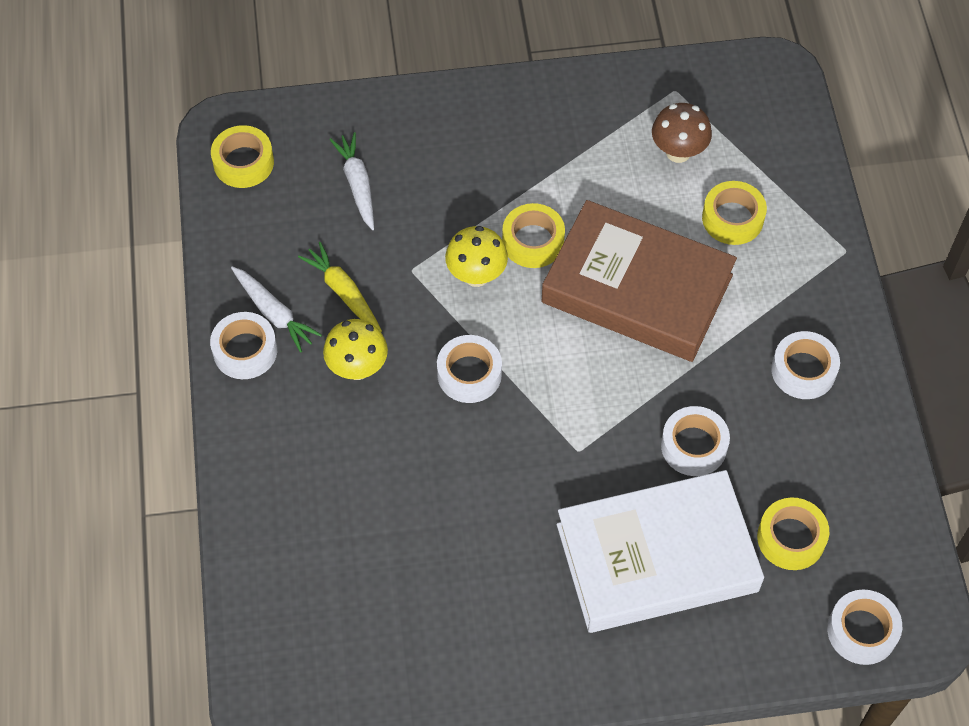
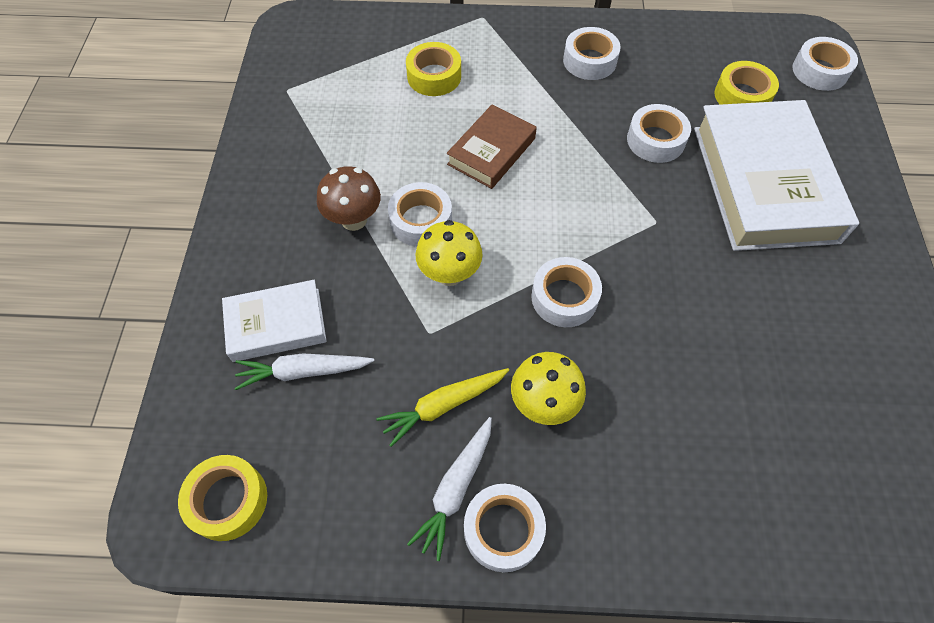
camera: 80 degrees left, 0 degrees up
(274, 313) = (456, 488): white carrot -> white carrot turned 150 degrees clockwise
(398, 154) = (276, 324): none -> white book
(533, 241) = (421, 221): yellow tape -> white tape
(637, 289) = (491, 151): brown book -> brown book, size x0.53
(678, 152) = (354, 99): brown mushroom -> brown mushroom (354, 220)

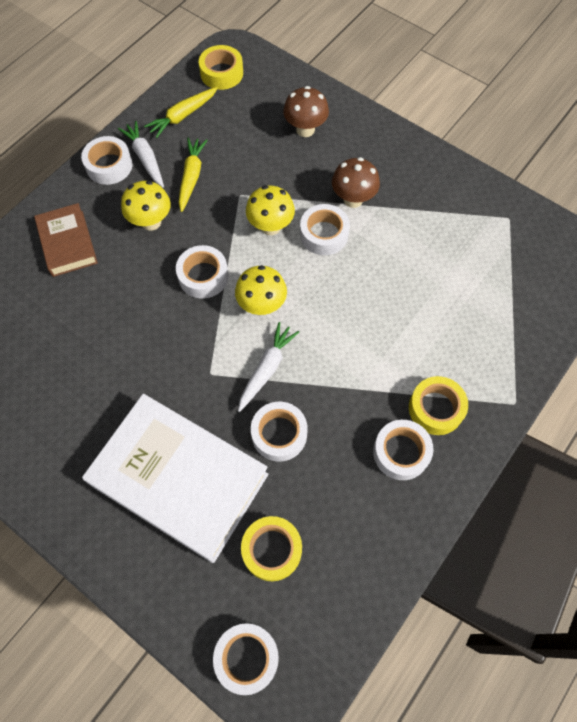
camera: 125 degrees right, 5 degrees up
(276, 324) = (305, 129): white book -> brown mushroom
(304, 372) = (265, 128): white carrot -> white carrot (266, 369)
(347, 494) = (183, 116): none -> yellow carrot
(434, 76) = (460, 321): yellow tape -> yellow tape (436, 408)
(491, 151) = (353, 311): brown book -> brown book (67, 243)
(550, 224) = (262, 305): none -> yellow mushroom

